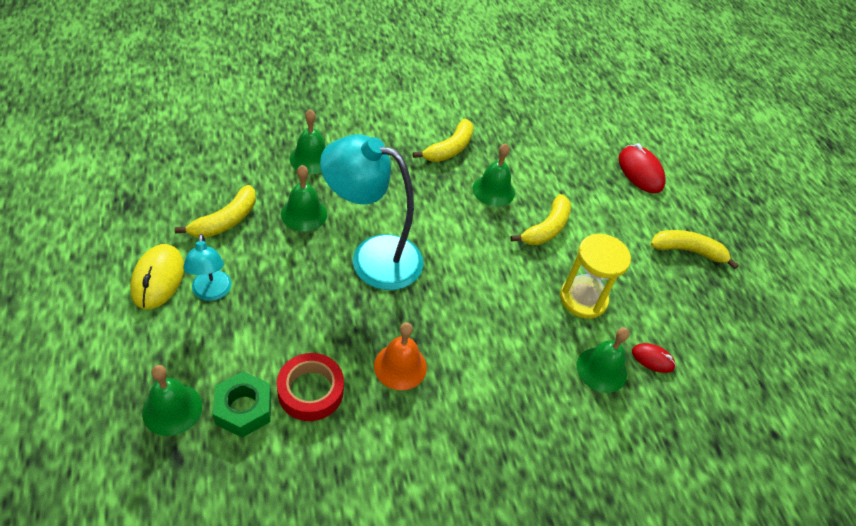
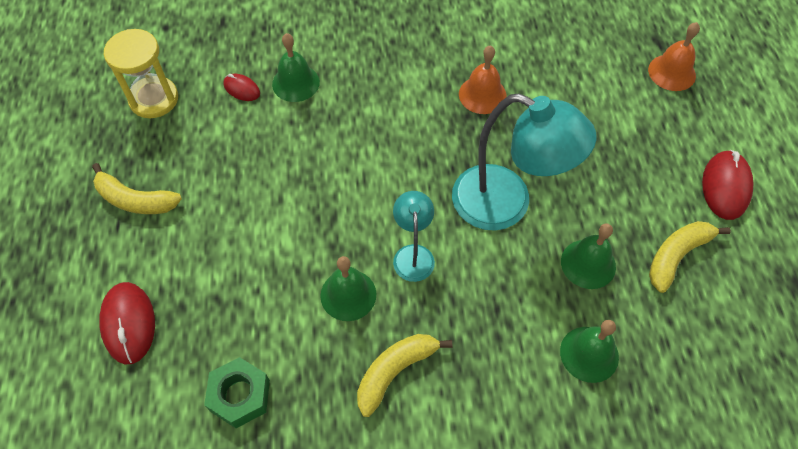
camera: 165 degrees left, 10 degrees up
(158, 279) = (725, 187): yellow mouse -> red mouse
(172, 409) = (672, 72): green bell -> orange bell
(211, 292) = (668, 170): turquoise lamp -> turquoise lamp (413, 254)
(243, 409) = (614, 69): green nut -> green nut (240, 395)
(310, 391) = (560, 79): red tape -> none
(546, 228) = (297, 235): yellow banana -> none
(583, 299) = (286, 149): yellow hourglass -> yellow hourglass (154, 99)

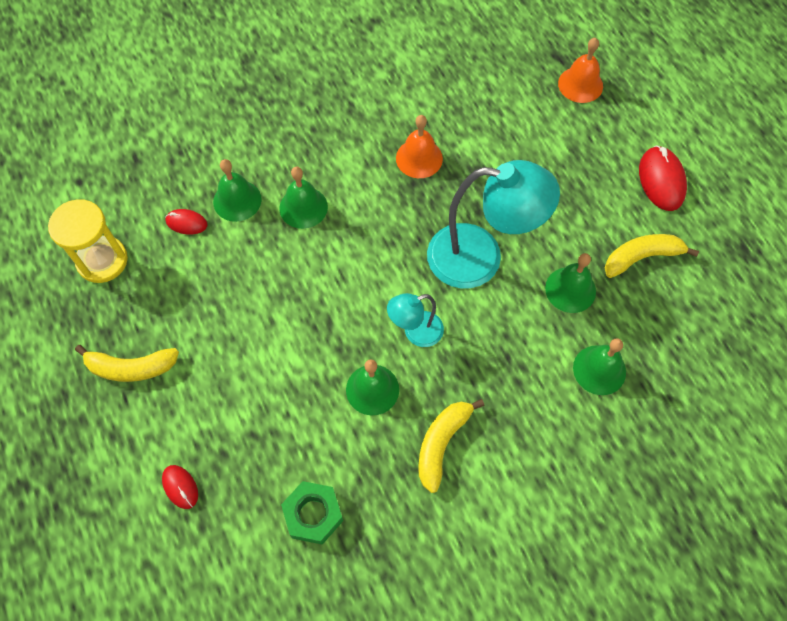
camera: 20 degrees left, 5 degrees up
(129, 324) = (180, 487): red mouse -> red mouse, size x0.58
(353, 106) = (303, 207): none -> green bell
(413, 254) = (415, 332): turquoise lamp -> turquoise lamp turned 90 degrees counterclockwise
(677, 256) = (641, 257): yellow banana -> yellow banana turned 45 degrees clockwise

